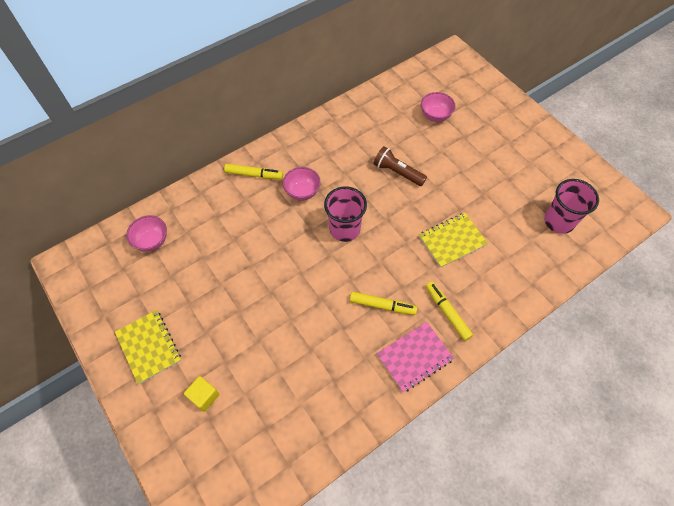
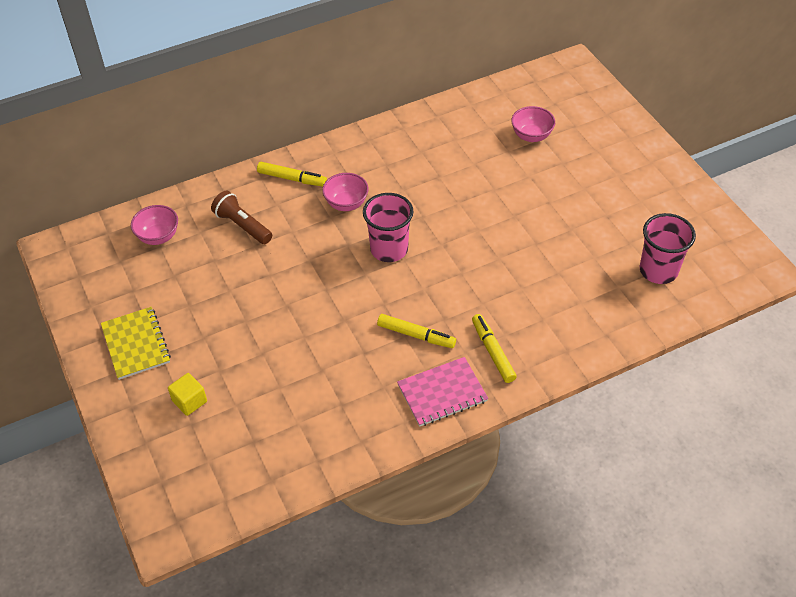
camera: 10 degrees right, 10 degrees down
(397, 172) = (468, 194): brown flashlight -> brown flashlight (242, 225)
(452, 240) = (518, 276): yellow notebook -> none

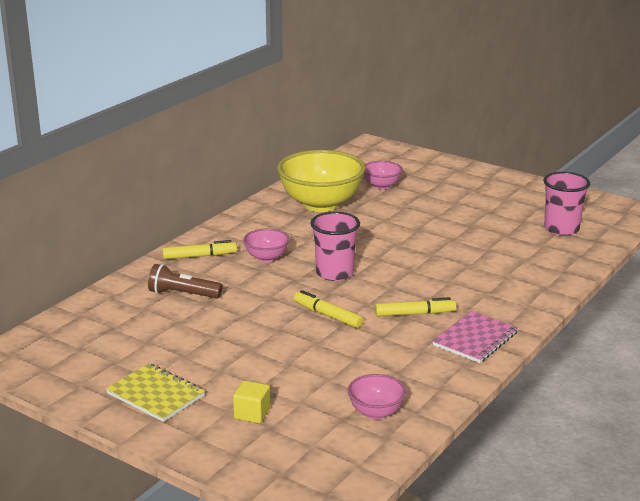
camera: 30 degrees left, 25 degrees down
(158, 236) = (104, 322): pink bowl -> pink bowl (376, 413)
(452, 143) = (321, 204): none -> yellow bowl
(493, 352) = (488, 304): yellow marker -> yellow marker (327, 315)

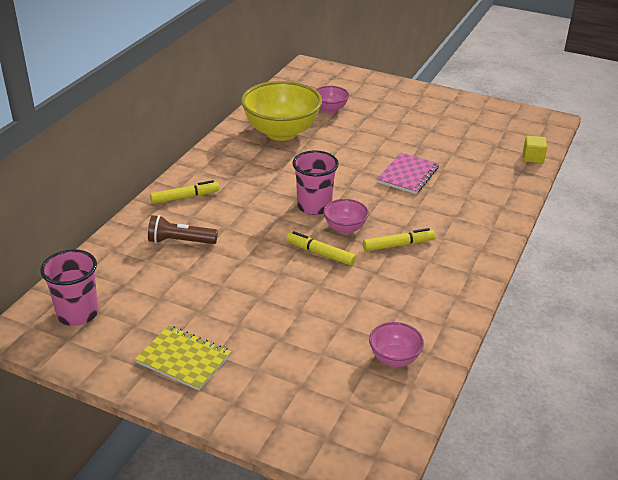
camera: 10 degrees left, 10 degrees up
(252, 414) = (280, 372): yellow cube -> yellow cube (533, 157)
(266, 258) = (248, 194): pink bowl -> pink bowl (345, 228)
(475, 339) = (459, 268): pink notebook -> pink notebook (408, 175)
(561, 229) = (498, 144): pink cup -> pink cup (78, 314)

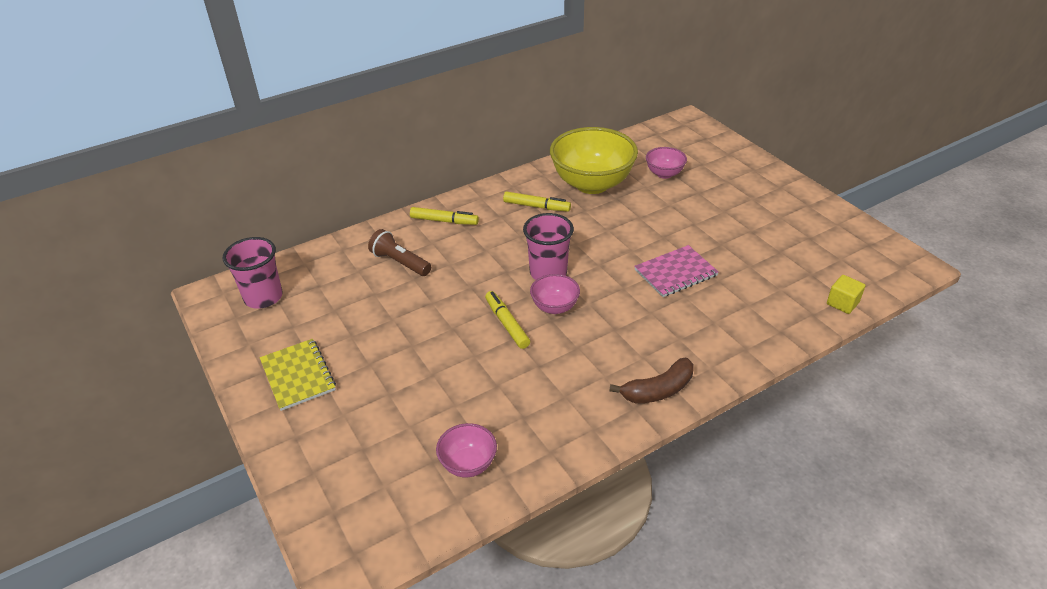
camera: 35 degrees right, 5 degrees up
(398, 245) = (589, 346): yellow marker -> yellow marker (536, 206)
(474, 255) = (658, 390): none -> brown banana

